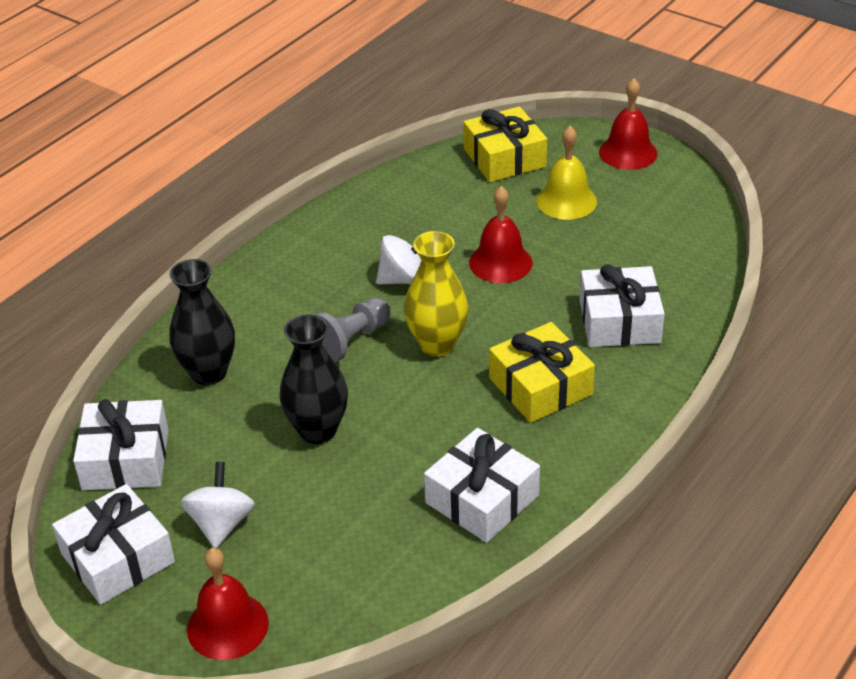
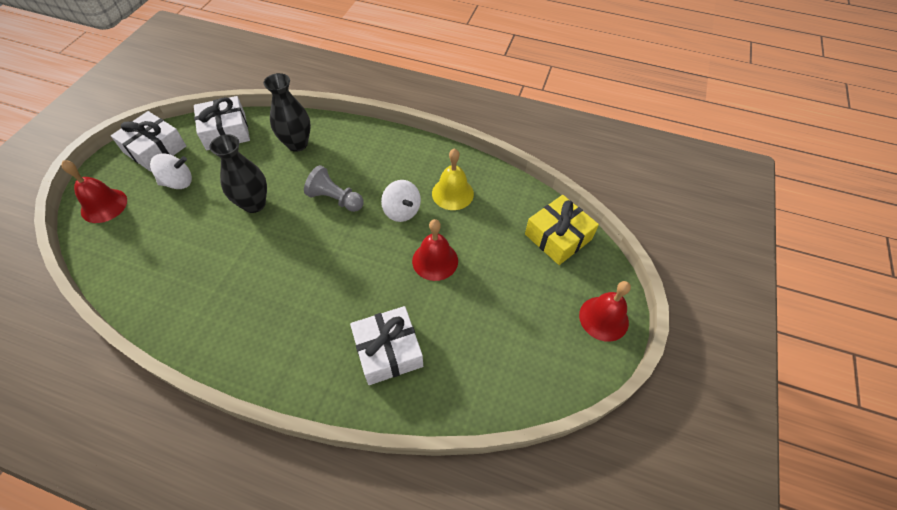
camera: 70 degrees right, 15 degrees up
(437, 344) = (340, 244): yellow vase -> none
(482, 499) = (198, 301): white gift -> none
(540, 386) = (308, 312): yellow gift -> none
(566, 201) = (521, 287): yellow bell -> yellow bell (452, 193)

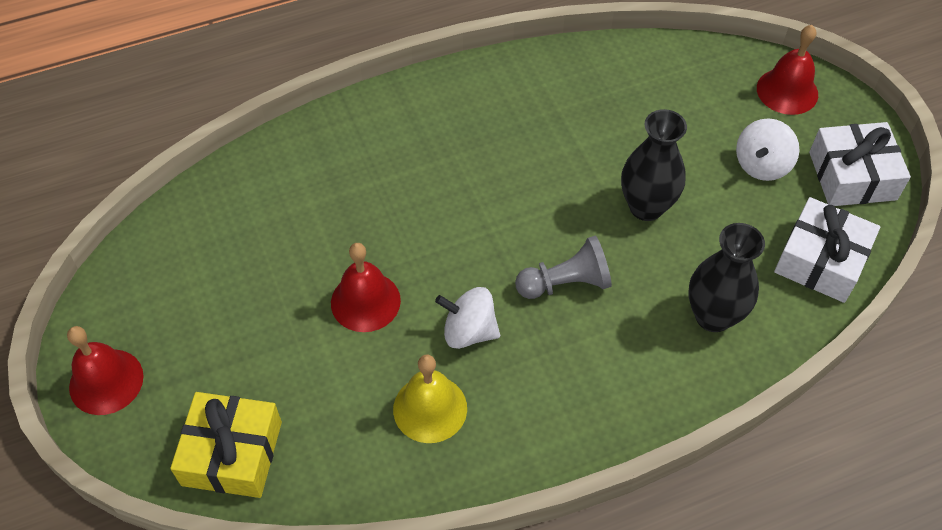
camera: 140 degrees right, 0 degrees up
(388, 351) = (326, 182): white gift -> none

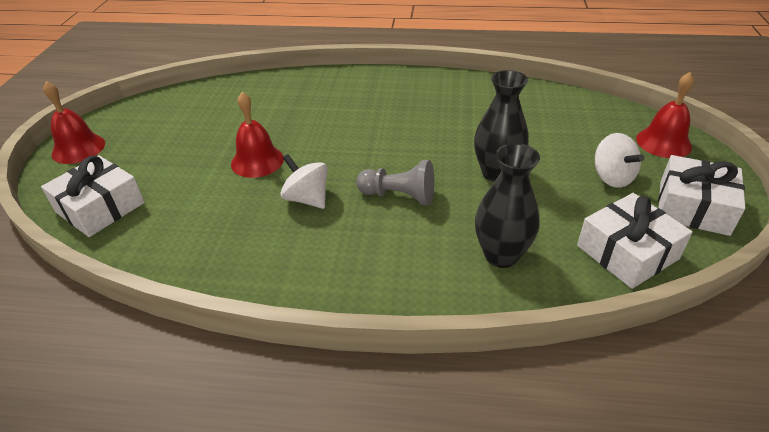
camera: 30 degrees right, 15 degrees down
(232, 453) = (100, 207): yellow gift -> white gift
(430, 408) = (240, 231): yellow bell -> none
(761, 165) = (612, 177): white spinning top -> white spinning top turned 90 degrees counterclockwise

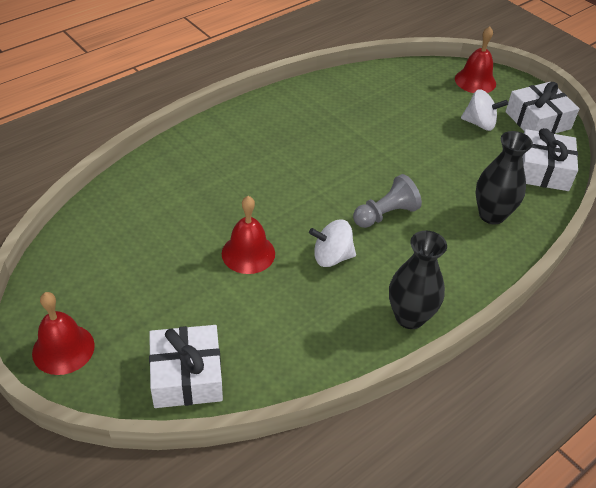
camera: 50 degrees left, 5 degrees up
(496, 173) = (418, 160): black vase -> black vase (409, 317)

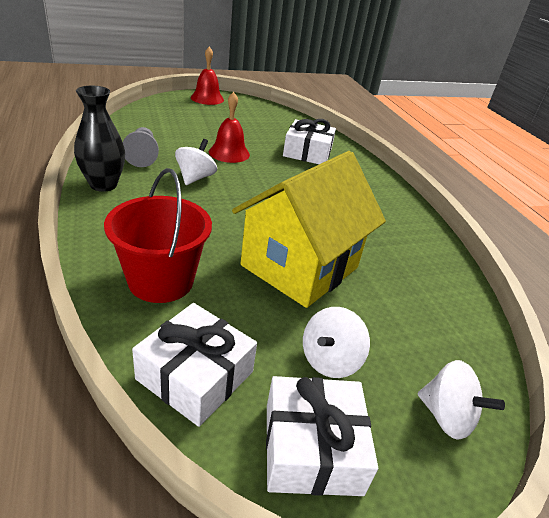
camera: 110 degrees right, 10 degrees down
(187, 376) = (155, 114): white gift -> white gift (307, 152)
(385, 214) = (219, 217): grey pawn -> grey pawn (142, 156)
(407, 153) = (300, 266): none -> yellow house
(475, 81) = (446, 416): red bell -> white spinning top
(491, 215) = (161, 281): black vase -> red bucket

